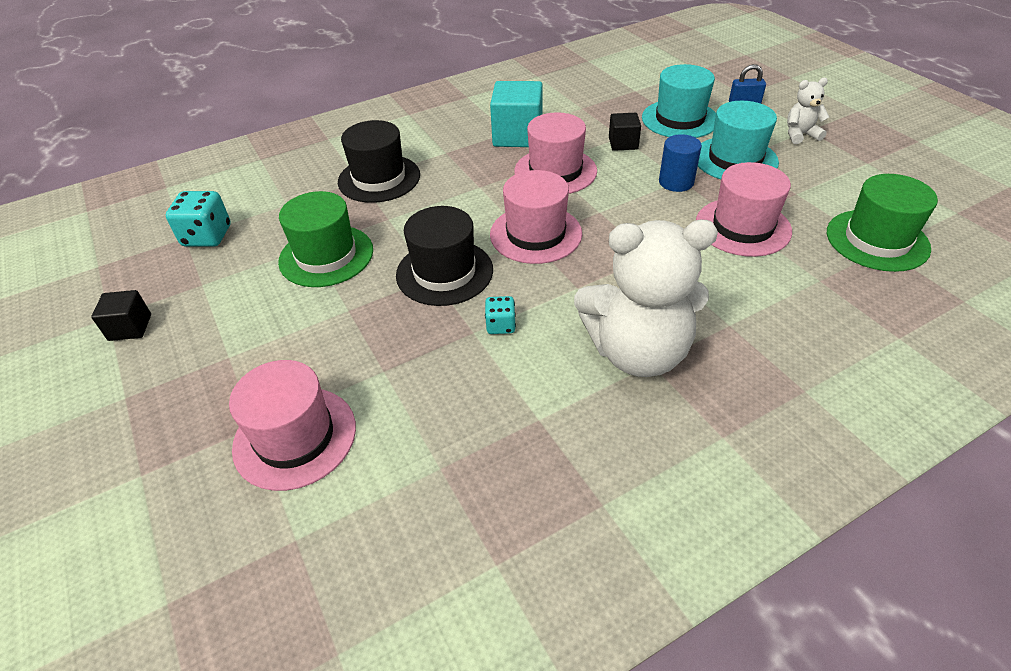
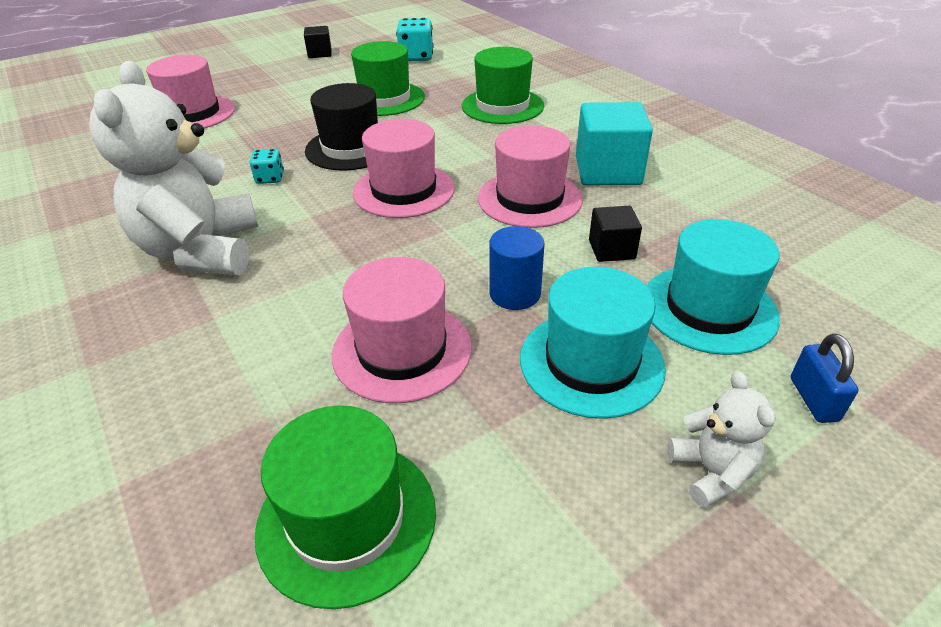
camera: 85 degrees right, 5 degrees down
(379, 178) = (502, 106): black hat -> green hat

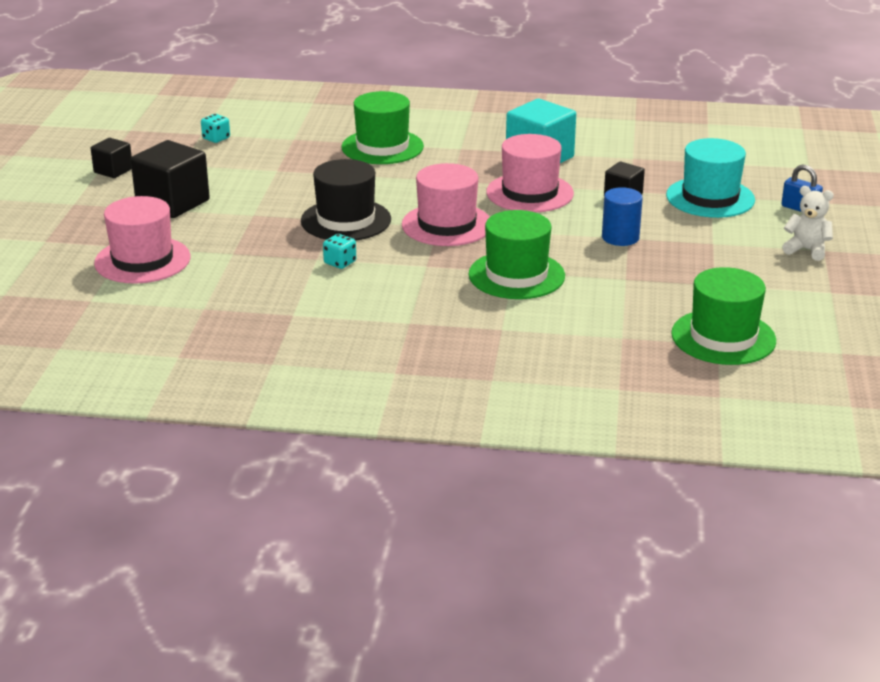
camera: 50 degrees left, 10 degrees down
(202, 251) = (410, 313): white teddy bear -> none
(296, 86) = (173, 203): none -> black cube
(385, 99) = (279, 180): green hat -> green hat (516, 275)
(402, 350) = (622, 285): pink hat -> none
(416, 57) = (216, 138): turquoise dice -> turquoise dice, size x0.58
(591, 362) = (705, 243): turquoise hat -> none

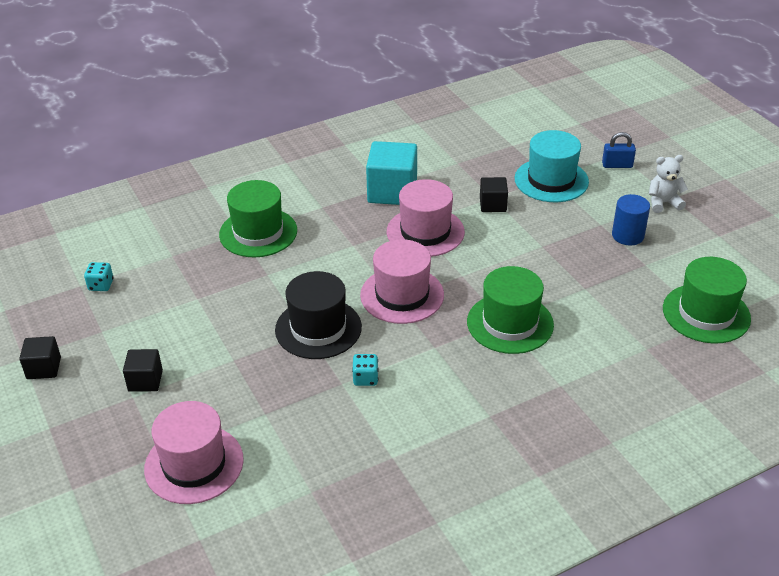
camera: 35 degrees left, 10 degrees up
(173, 203) = (145, 381): black cube -> black cube, size x0.55
(620, 237) = (537, 248): blue cylinder -> blue cylinder (627, 235)

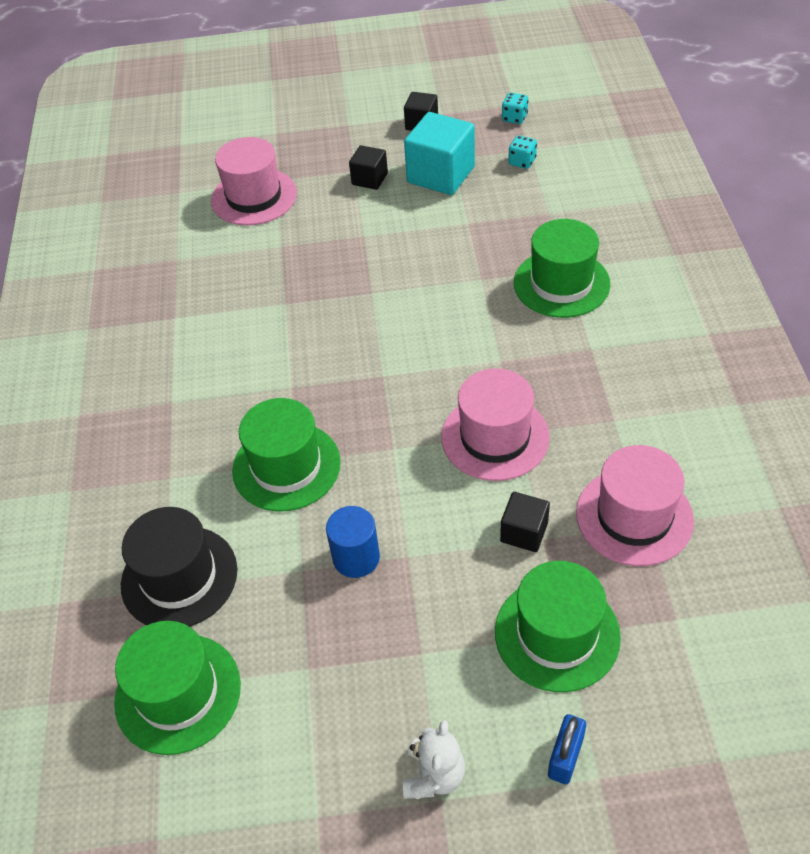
camera: 115 degrees right, 10 degrees up
(318, 328) = (372, 302): black hat -> black hat (179, 577)
(365, 378) = (281, 322): turquoise dice -> turquoise dice (514, 118)
(392, 191) = (599, 427): turquoise cube -> turquoise cube (441, 175)
(402, 295) = (387, 382): pink hat -> pink hat (634, 516)
(551, 180) = (557, 634): turquoise hat -> green hat
(627, 235) = (379, 677): blue cylinder -> blue cylinder (356, 557)

